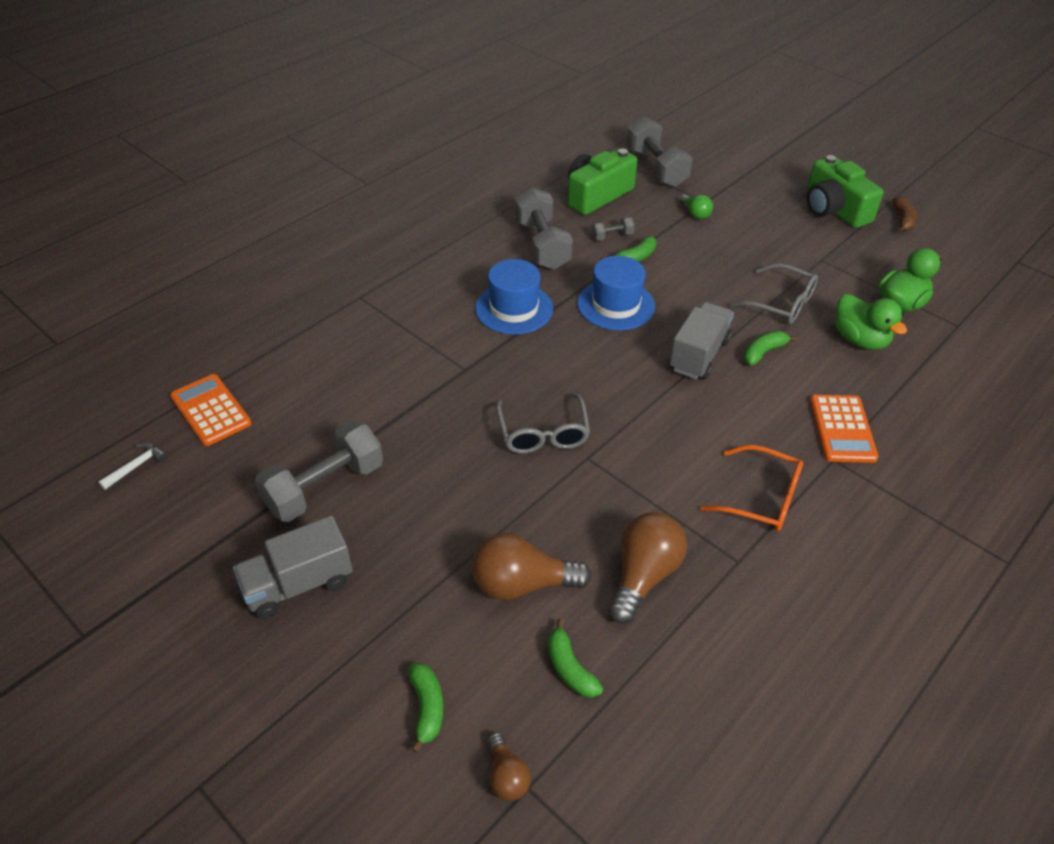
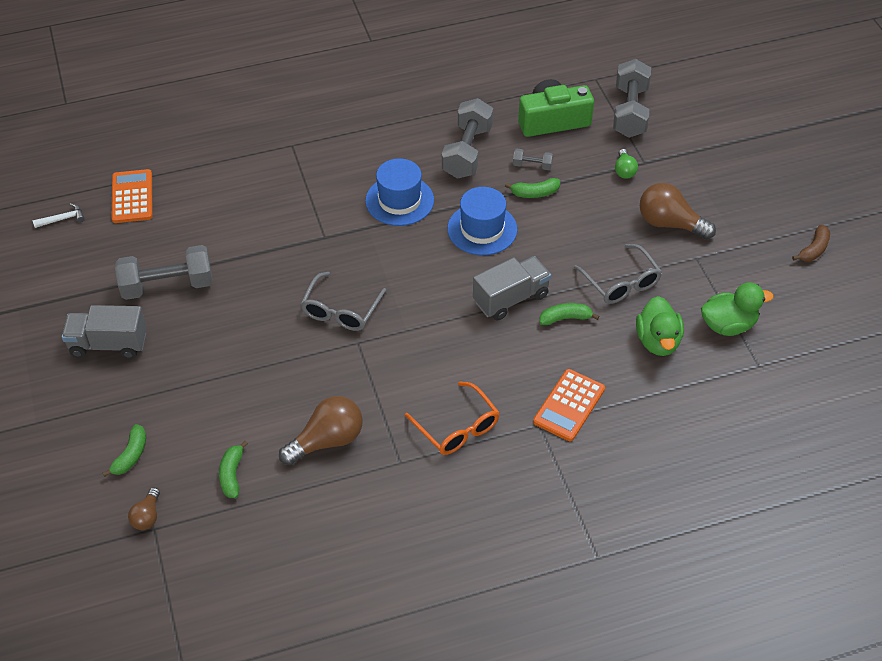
camera: 30 degrees right, 5 degrees up
(522, 584) = (244, 409): brown light bulb -> brown light bulb (670, 224)
(834, 209) = (758, 214): green camera -> none

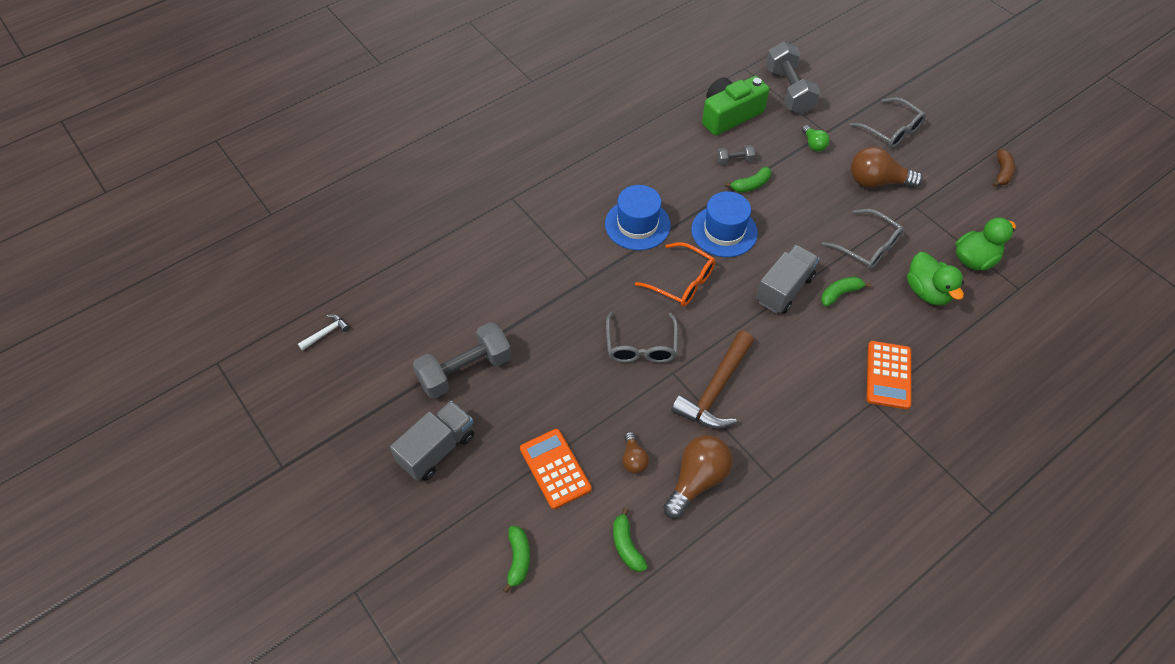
camera: 20 degrees left, 5 degrees up
(108, 344) = (437, 449): grey truck -> grey truck turned 150 degrees clockwise
(132, 197) = (384, 291): orange calculator -> orange calculator (555, 469)
(147, 516) = (567, 619): brown light bulb -> brown light bulb (633, 459)
(390, 369) = (715, 389): none -> brown hammer
(457, 427) = (805, 428): orange glasses -> orange glasses (682, 282)
(467, 152) = (672, 163): grey dumbbell -> none
(717, 178) = (891, 130): none -> grey glasses

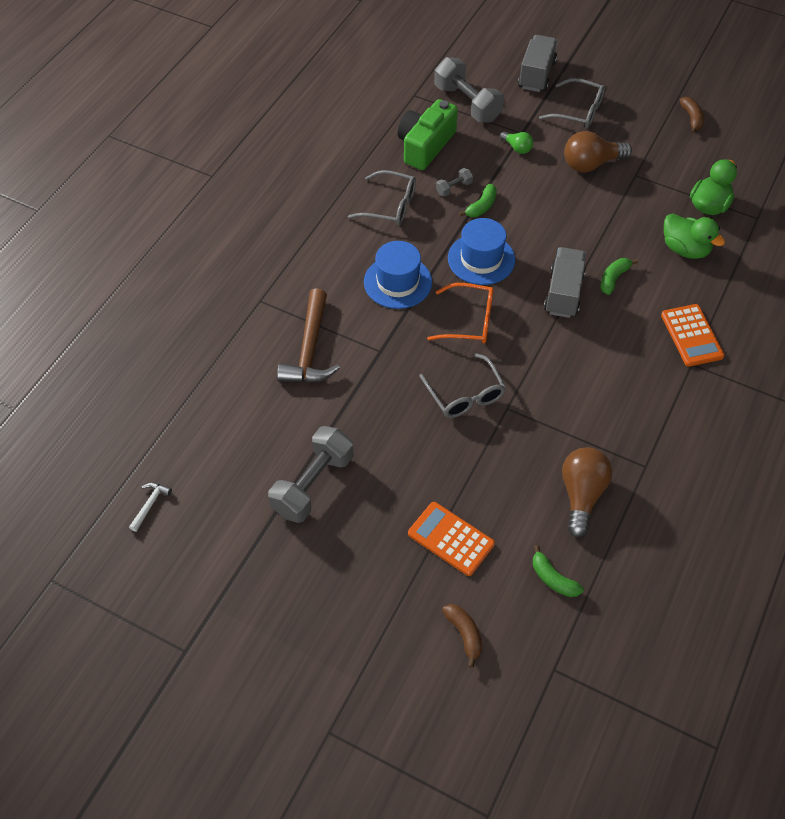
camera: 25 degrees left, 0 degrees up
(437, 449) = (329, 568): grey truck -> grey truck (536, 75)
(518, 559) = (464, 634): green banana -> brown banana
(633, 459) = (516, 500): brown light bulb -> none
(715, 389) = (553, 408): brown hammer -> brown hammer (310, 349)
(867, 247) = (614, 227): grey glasses -> grey glasses (390, 206)

